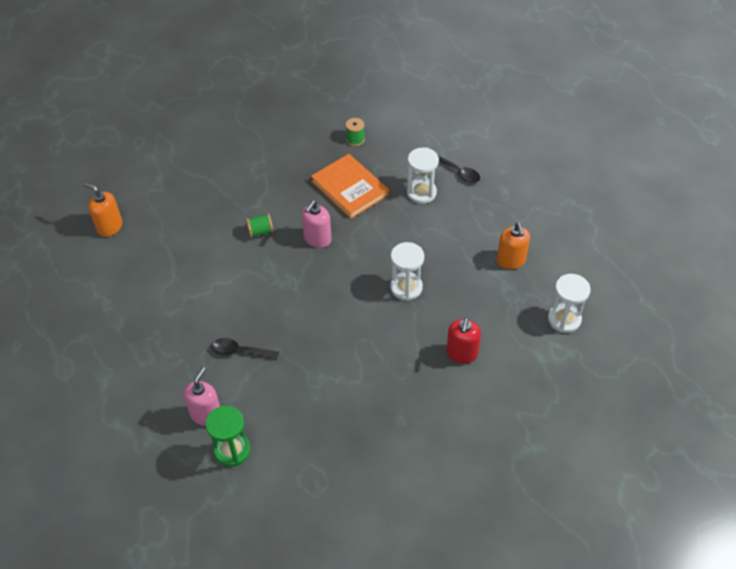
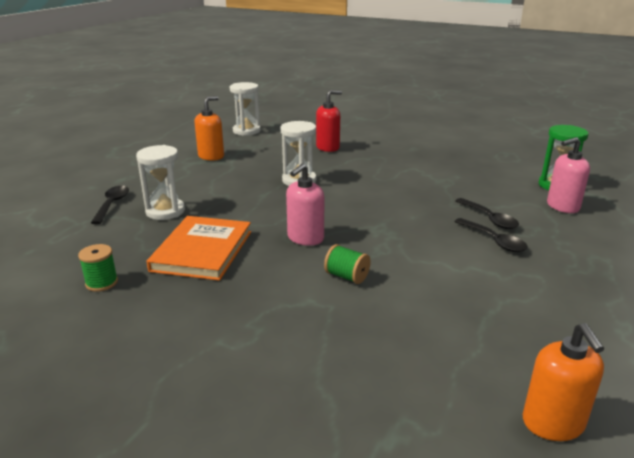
camera: 130 degrees left, 25 degrees down
(217, 327) = (494, 241): none -> black spoon
(317, 239) = (305, 238): pink soap dispenser -> pink soap dispenser turned 135 degrees clockwise

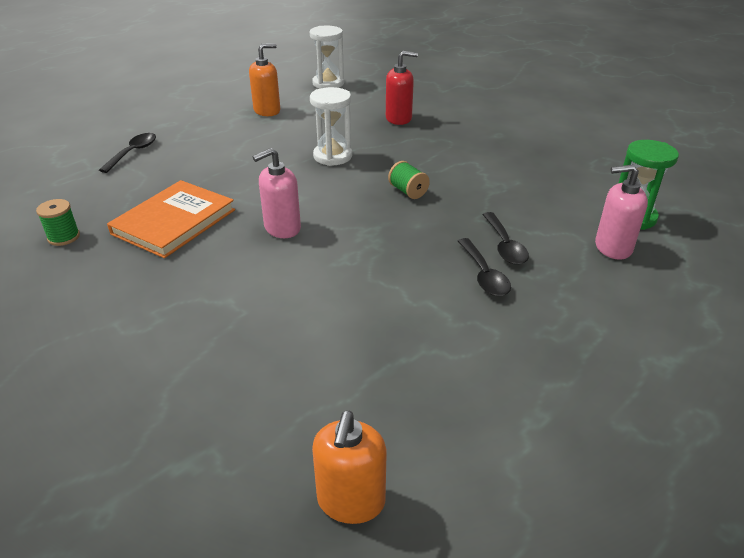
camera: 20 degrees right, 10 degrees up
(165, 211) = (174, 170): white hourglass -> none
(346, 276) = (286, 282): green spool -> green spool (408, 191)

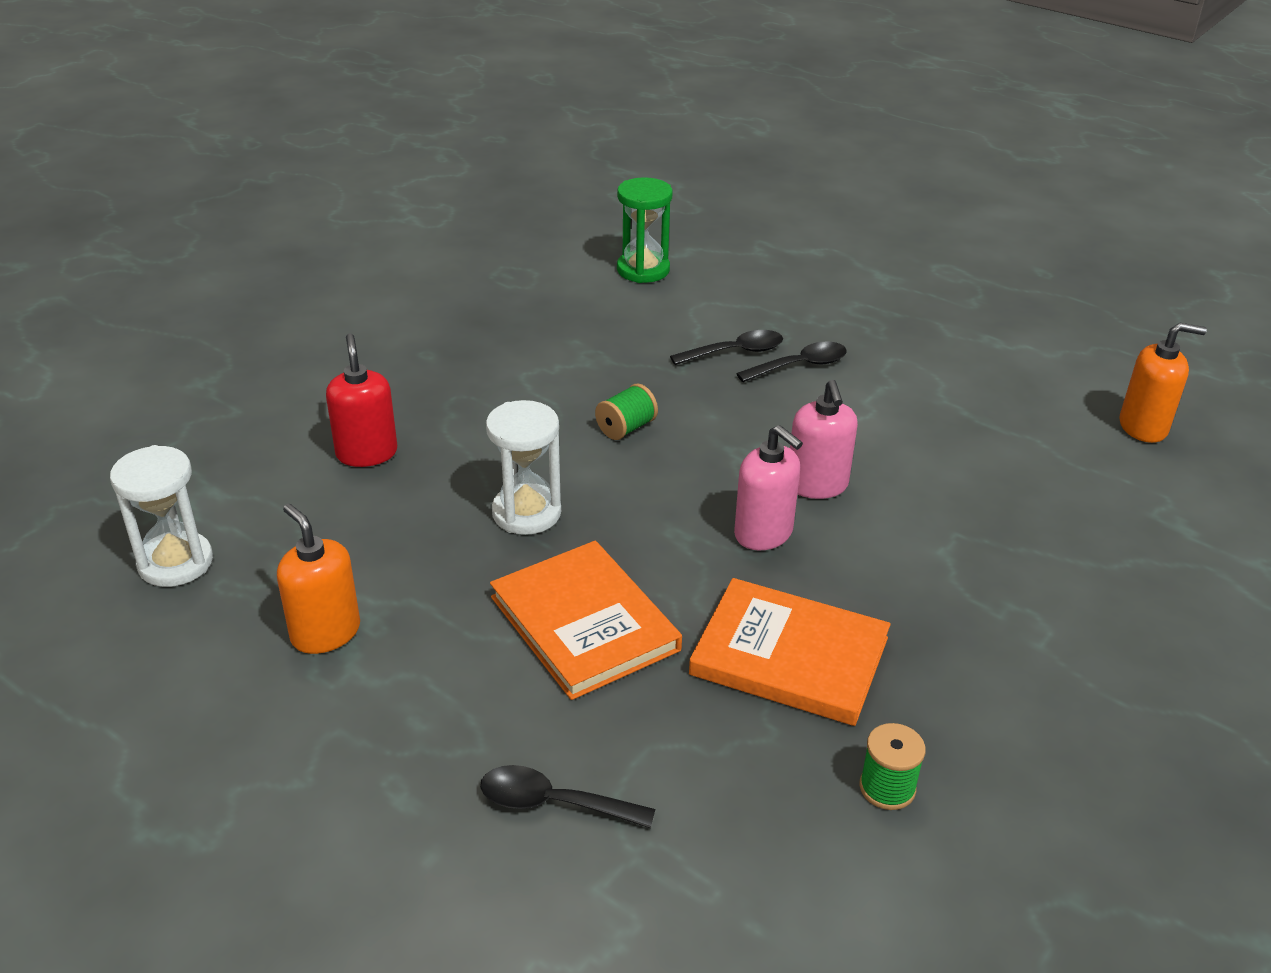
camera: 100 degrees left, 0 degrees up
(237, 166) = (584, 623): none -> orange book
(612, 247) = (711, 286): pink soap dispenser -> pink soap dispenser (817, 485)

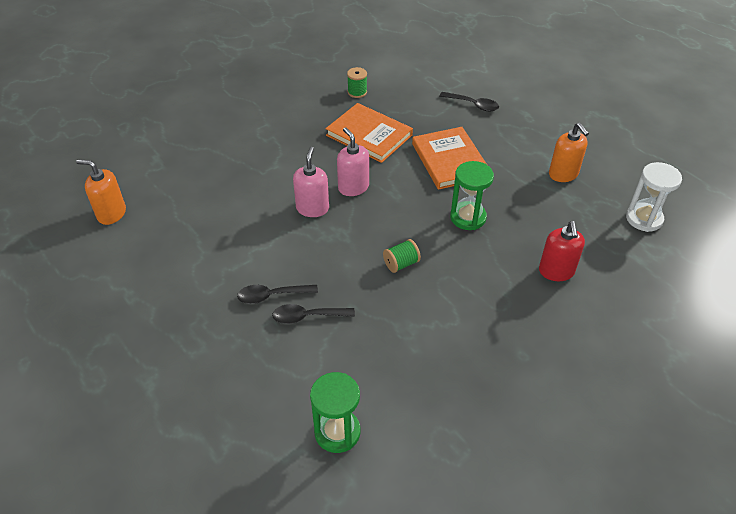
camera: 165 degrees left, 10 degrees up
(526, 513) = (468, 217): white hourglass -> green hourglass

